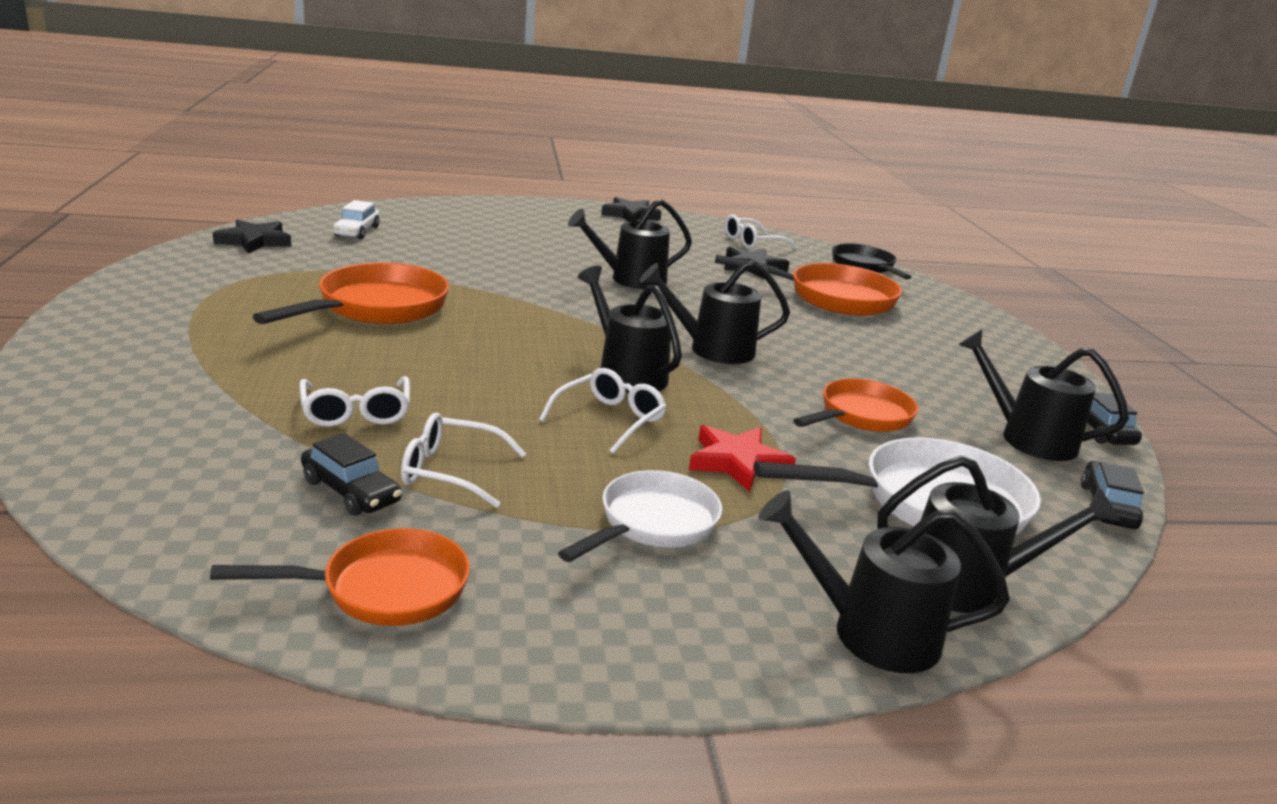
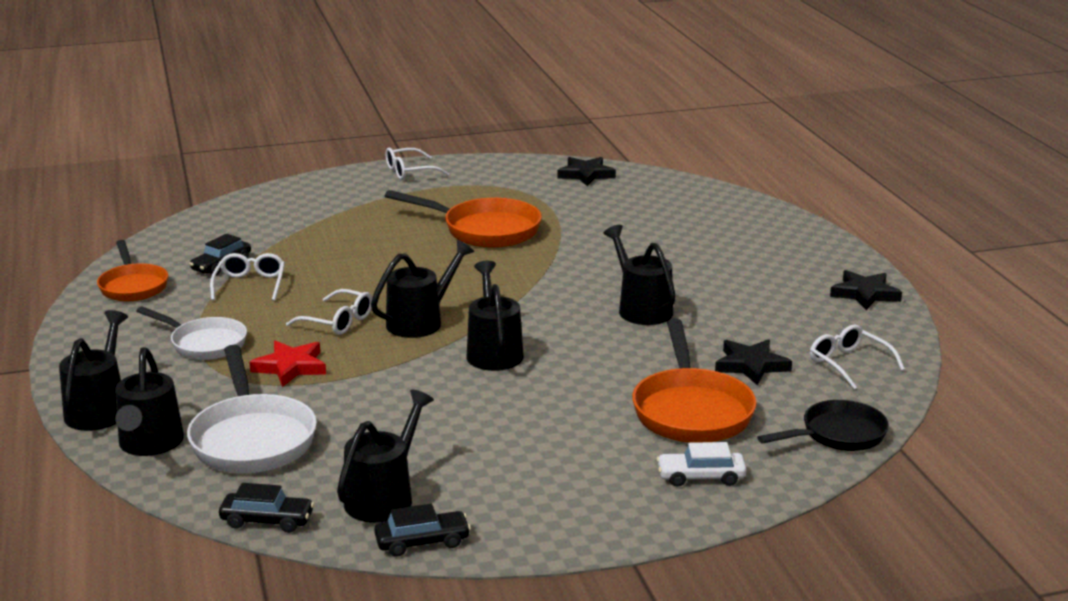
camera: 85 degrees right, 0 degrees up
(356, 412) = (314, 251): white glasses -> white glasses (409, 172)
(357, 231) = (649, 197): white car -> white car (701, 477)
(861, 416) = (391, 416): orange pan -> none

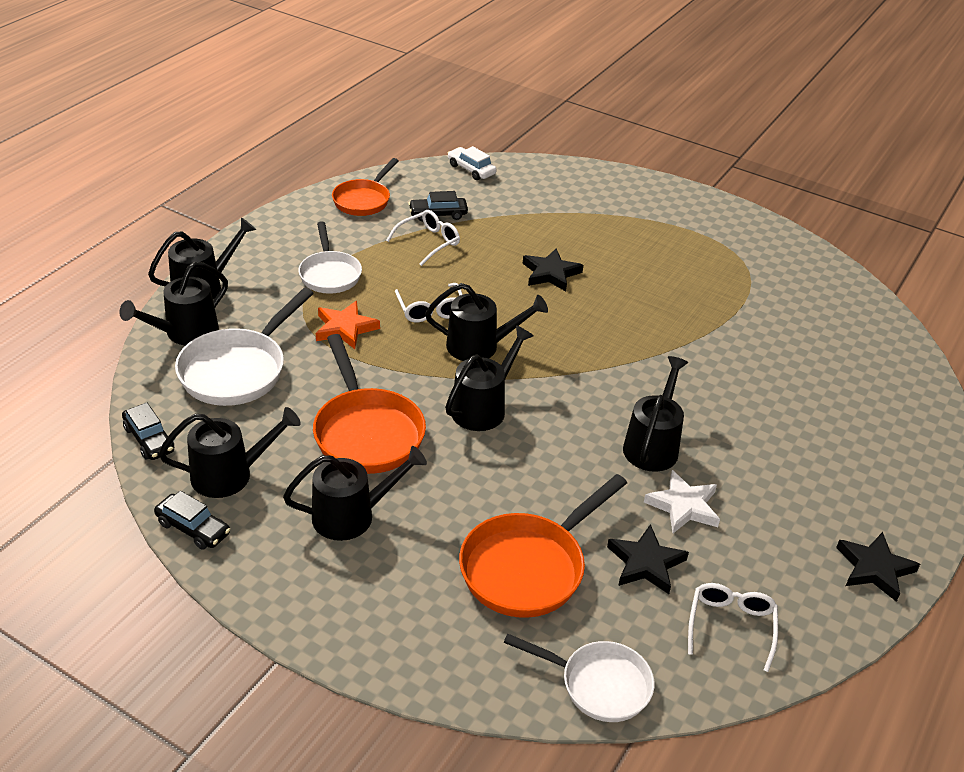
camera: 45 degrees right, 15 degrees up
(291, 367) = (345, 328): red star -> orange star
(409, 172) = (692, 203): white glasses -> none
(485, 230) = (658, 291): orange pan -> orange pan (367, 432)
(525, 459) = (352, 515): none -> black watering can
(586, 174) = (830, 285): black star -> black star (551, 273)
(701, 477) = (434, 631): white car -> white car (471, 169)
(717, 327) = (683, 506): none -> white star
(837, 435) = (598, 684): black pan -> white pan

